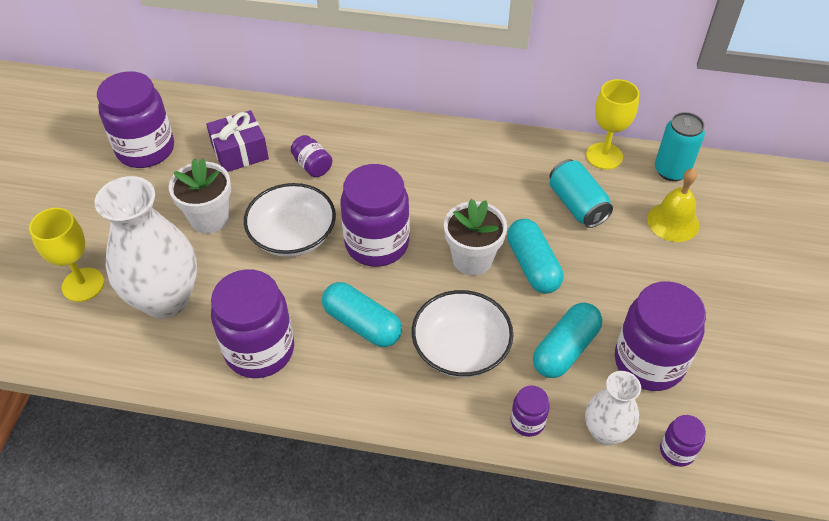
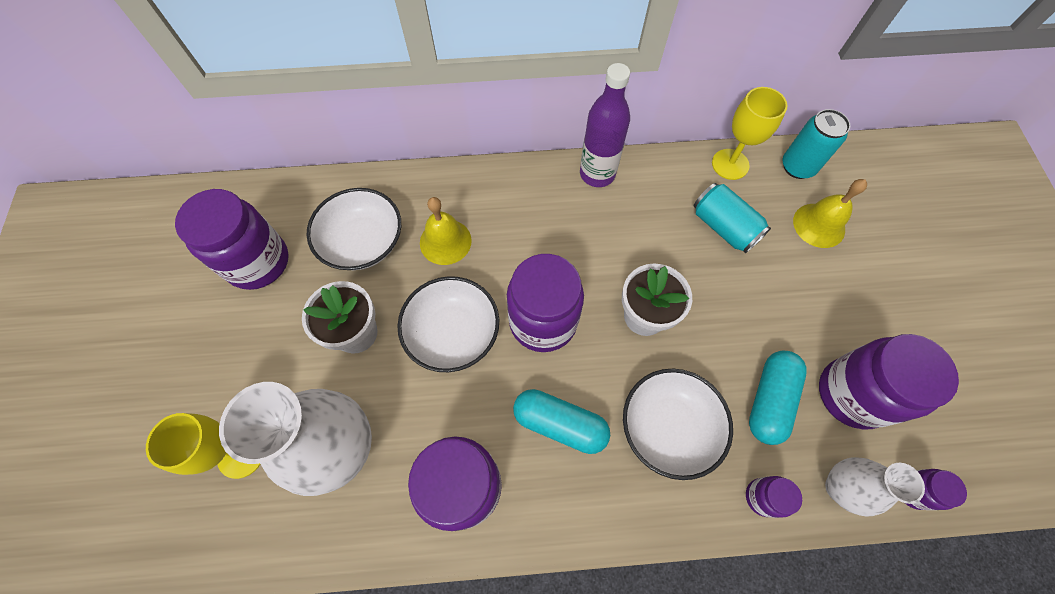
camera: 15 degrees left, 15 degrees up
(240, 152) = (363, 242): purple gift -> white bowl
(312, 166) = (445, 241): purple jar -> yellow bell
(472, 140) = (597, 174): none -> purple bottle
(532, 265) = (705, 309): turquoise capsule -> none

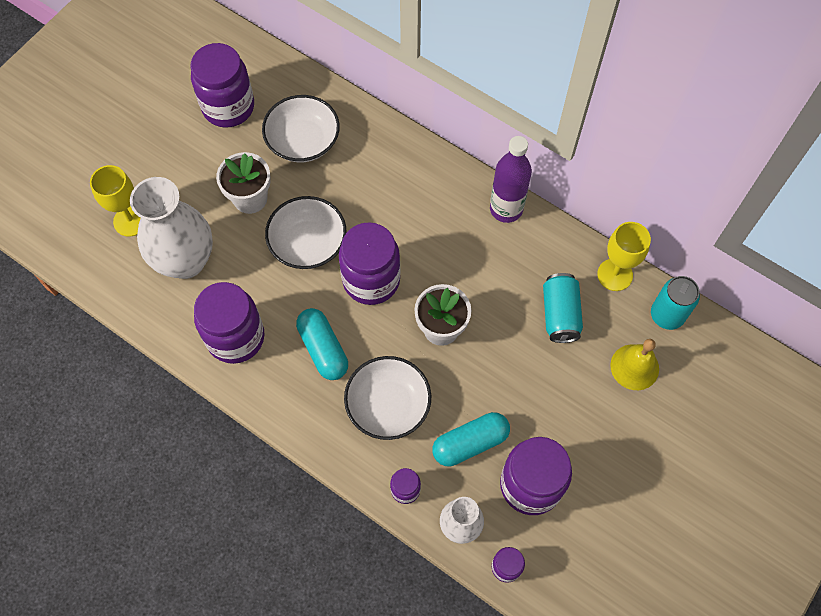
camera: 40 degrees right, 0 degrees up
(445, 241) = (356, 180): yellow bell -> none

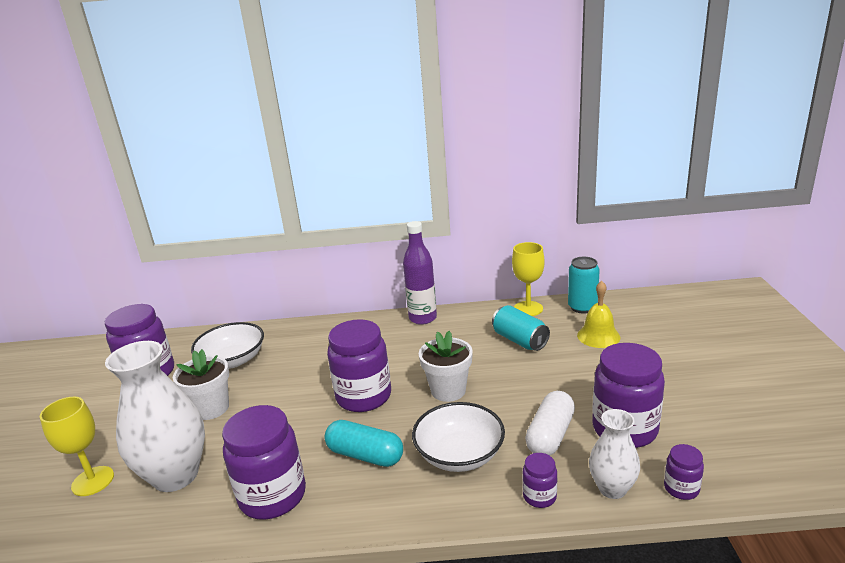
camera: 35 degrees left, 40 degrees down
(308, 243) = (288, 405): white bowl -> none
(470, 443) = (550, 435): turquoise capsule -> white capsule

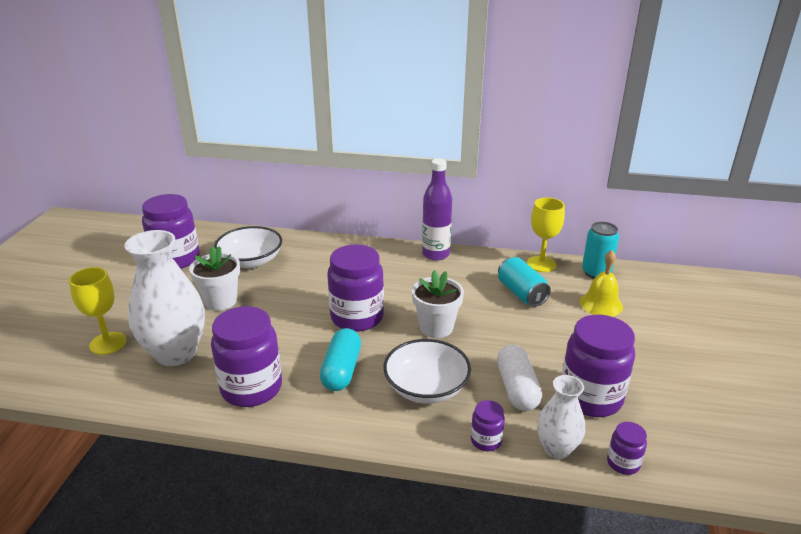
camera: 10 degrees right, 5 degrees up
(365, 455) = (341, 370): turquoise capsule -> turquoise capsule turned 60 degrees clockwise
(550, 435) = (517, 388): white capsule -> white capsule turned 45 degrees counterclockwise

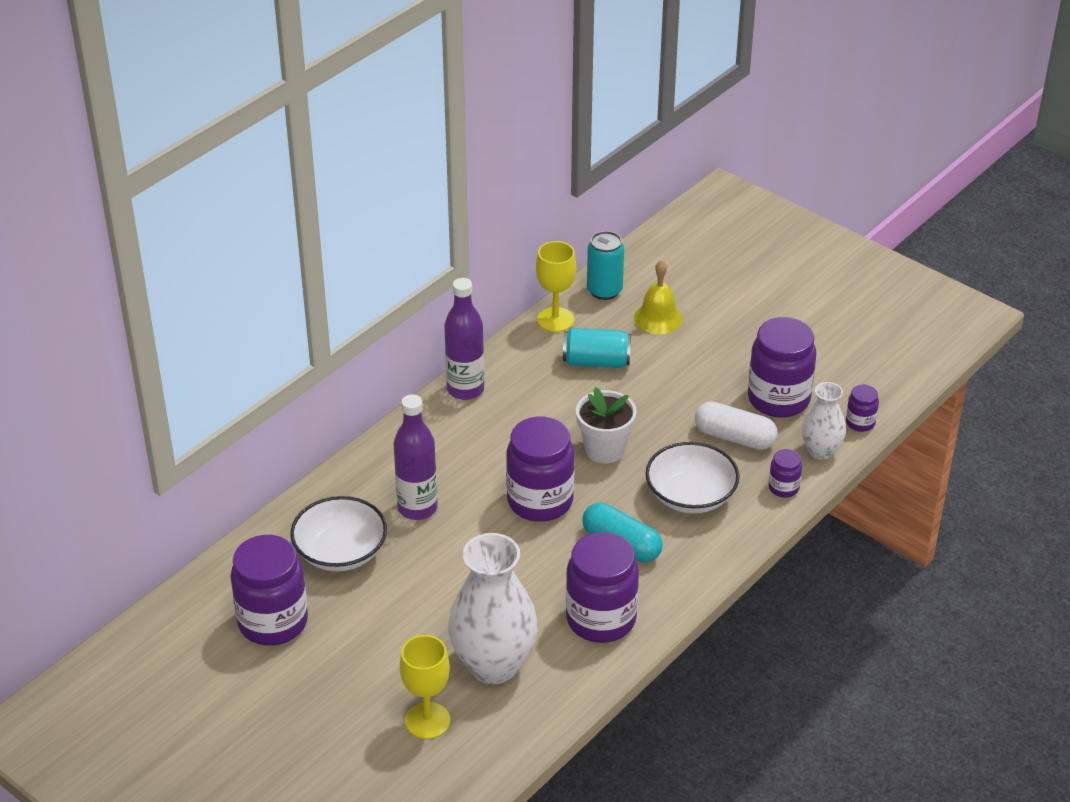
camera: 60 degrees left, 10 degrees up
(221, 301) = (414, 603): white flower pot -> none
(310, 273) = (417, 508): none -> purple bottle

